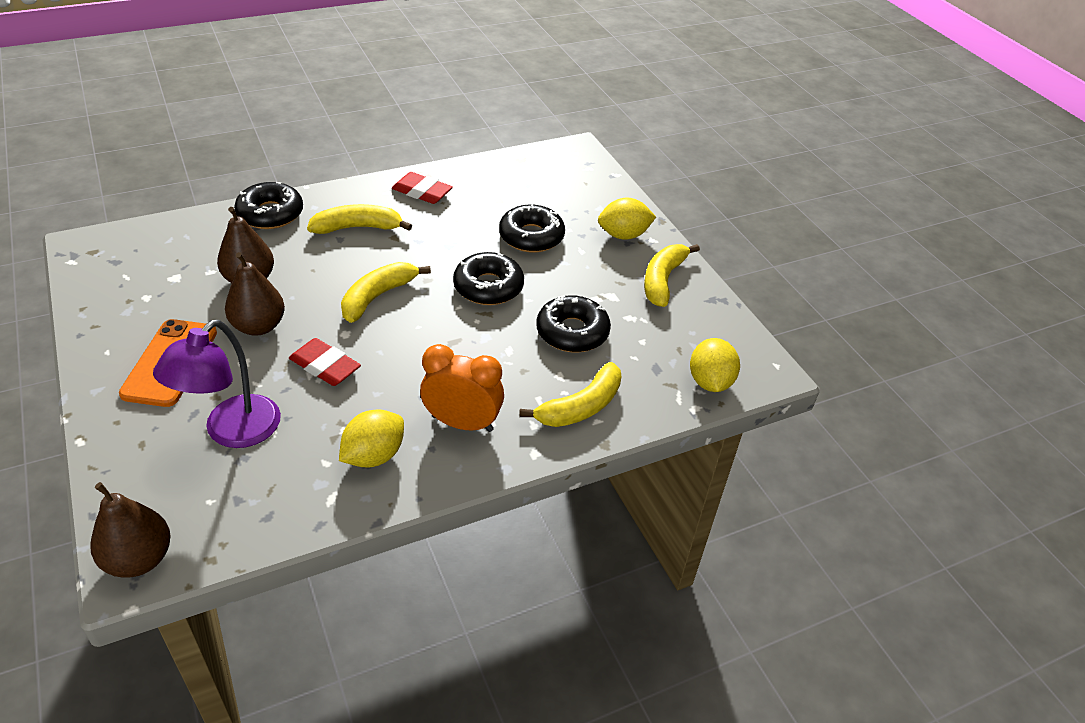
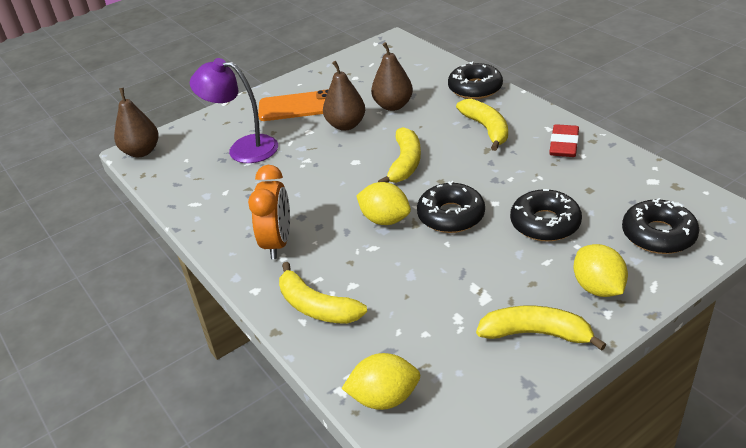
camera: 85 degrees right, 5 degrees down
(325, 366) = (316, 163): red eraser -> none
(374, 455) = (235, 210): yellow lemon -> yellow lemon (385, 220)
(378, 297) = (405, 163): yellow banana -> yellow banana turned 75 degrees clockwise
(572, 332) = (414, 281): black donut -> black donut (658, 235)

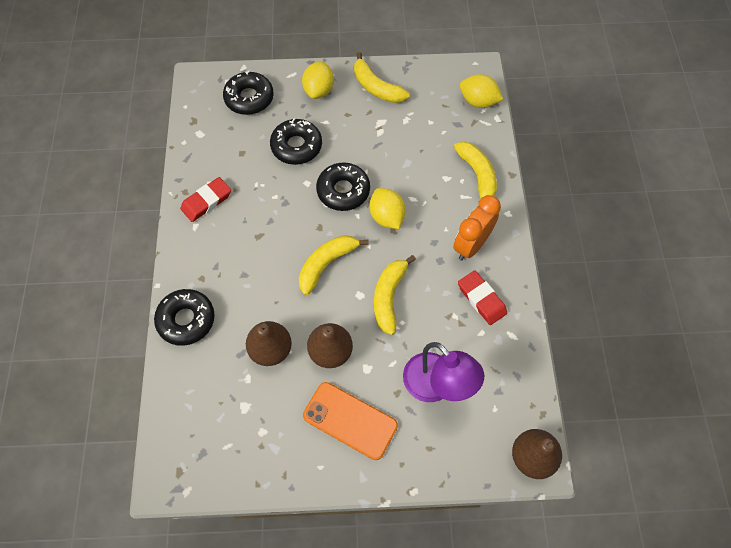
camera: 150 degrees left, 25 degrees up
(239, 211) = (481, 299): none -> red eraser
(486, 129) = (235, 258): yellow banana -> yellow banana (389, 297)

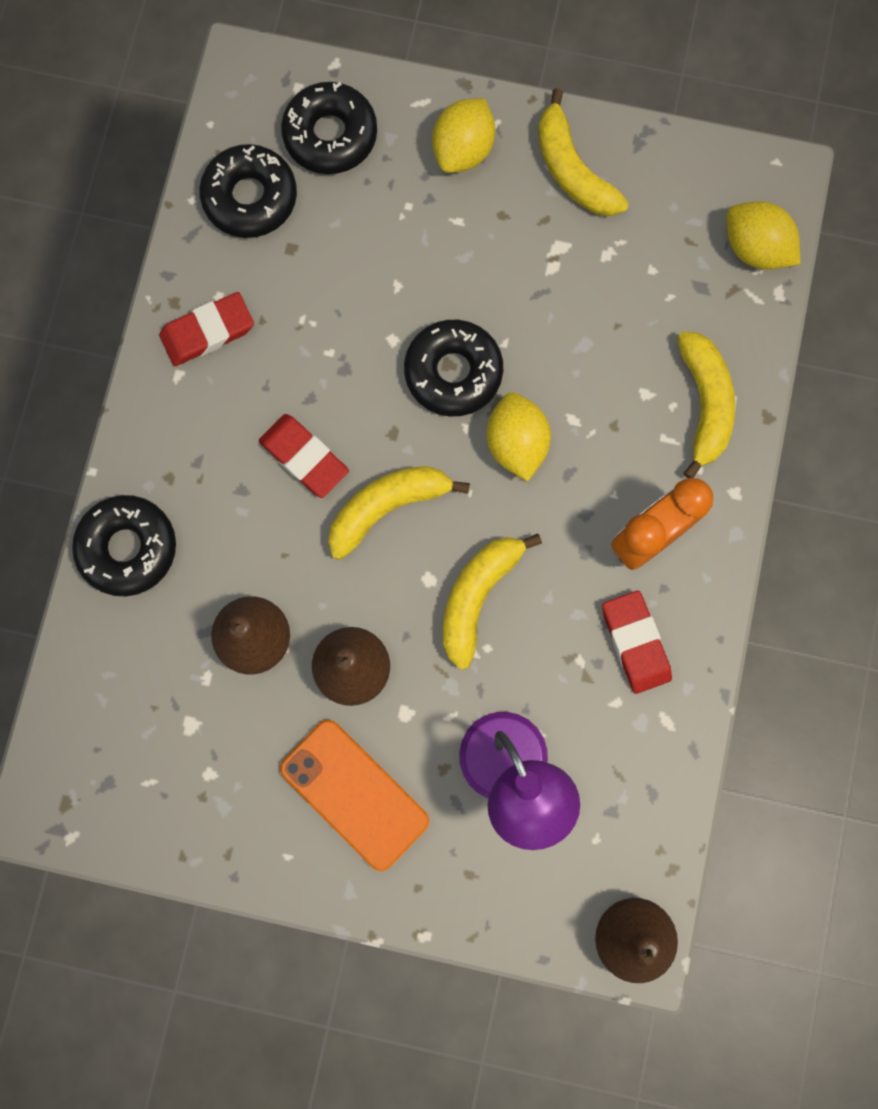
camera: 15 degrees right, 15 degrees up
(274, 250) = (304, 457): none -> red eraser
(296, 146) = (392, 260): black donut -> black donut (250, 198)

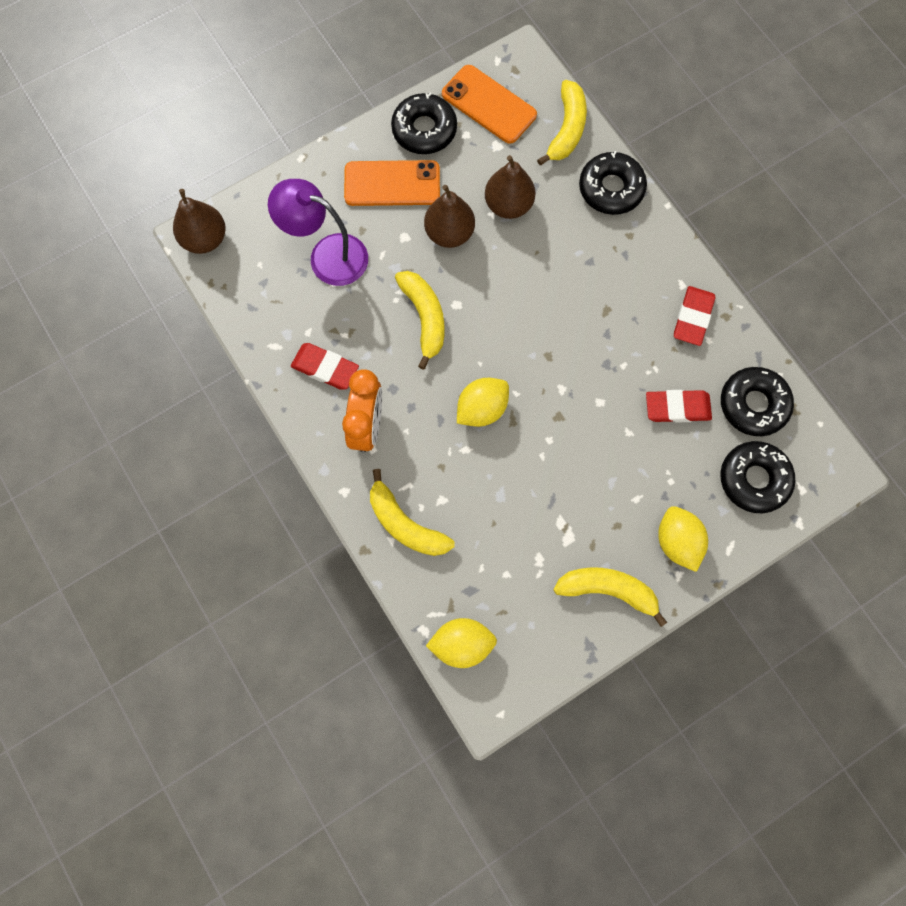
camera: 135 degrees right, 5 degrees down
(143, 787) = (489, 104): none -> orange phone
(304, 457) = (578, 303): red eraser -> red eraser (677, 408)
(387, 508) = (512, 318): yellow banana -> yellow banana (566, 129)
(453, 372) = (551, 415): black donut -> black donut (424, 130)
(516, 444) = (482, 409): yellow lemon -> yellow lemon turned 75 degrees counterclockwise

